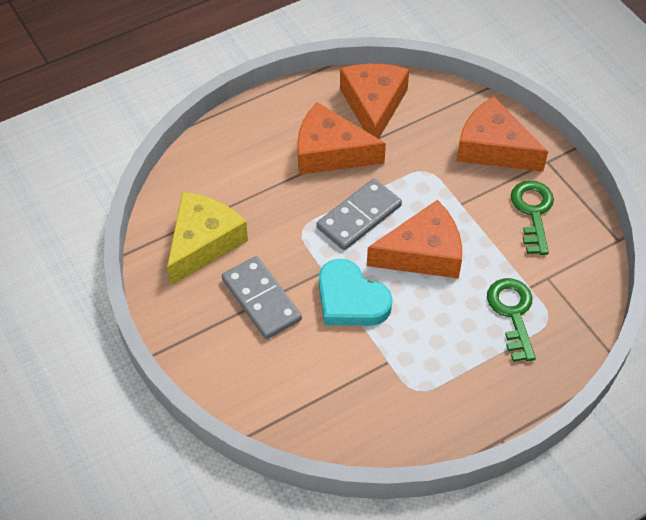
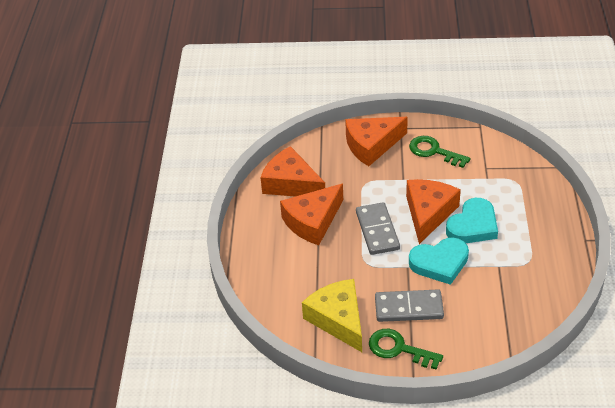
camera: 55 degrees left, 10 degrees down
(435, 306) = (473, 225): none -> turquoise heart
(512, 313) = (501, 194): green key -> green key (398, 349)

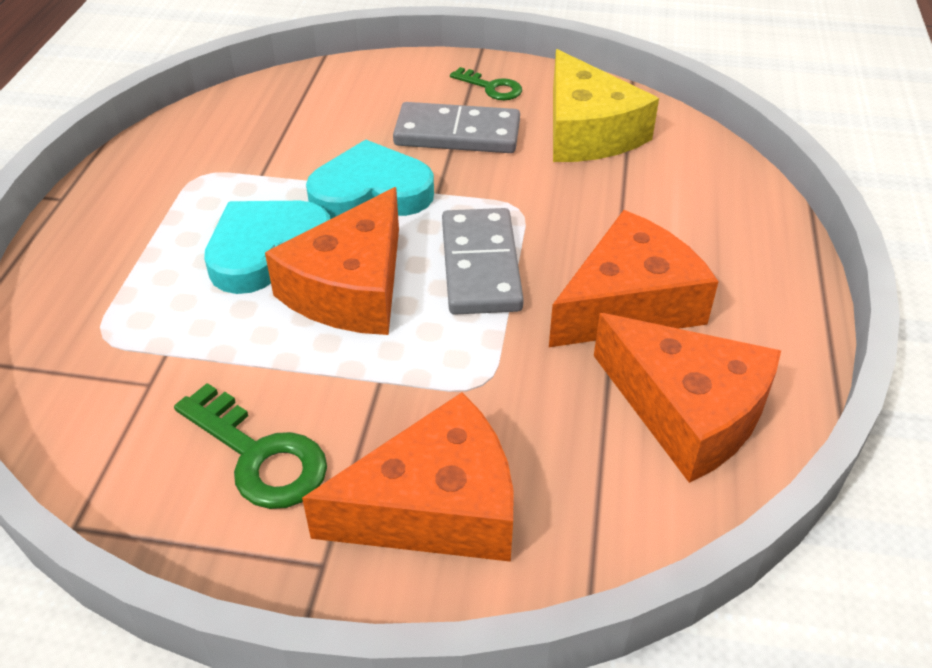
camera: 175 degrees left, 0 degrees up
(398, 349) = (492, 88): green key -> green key, size x0.62

